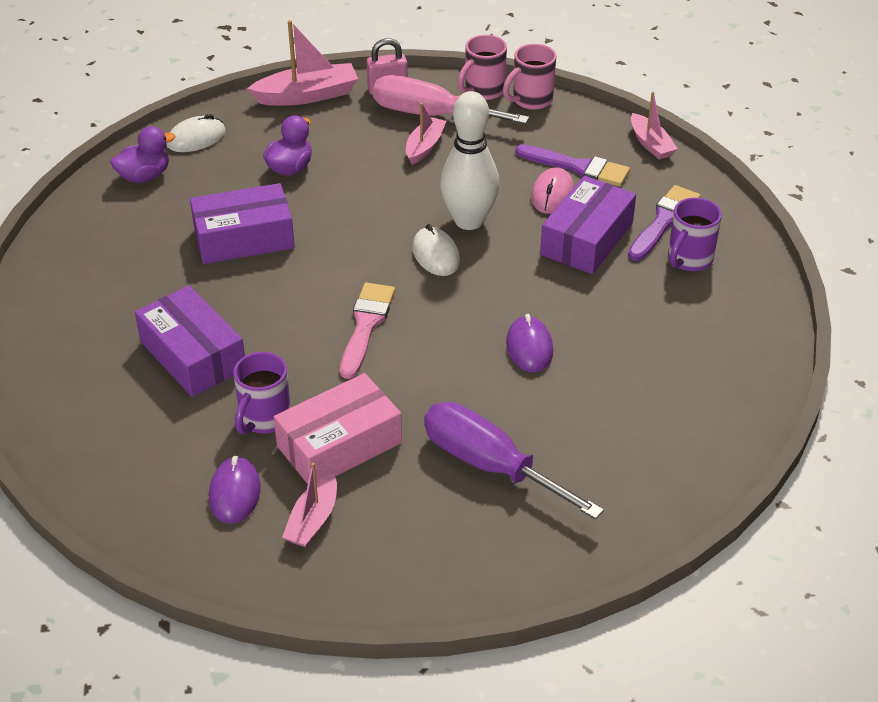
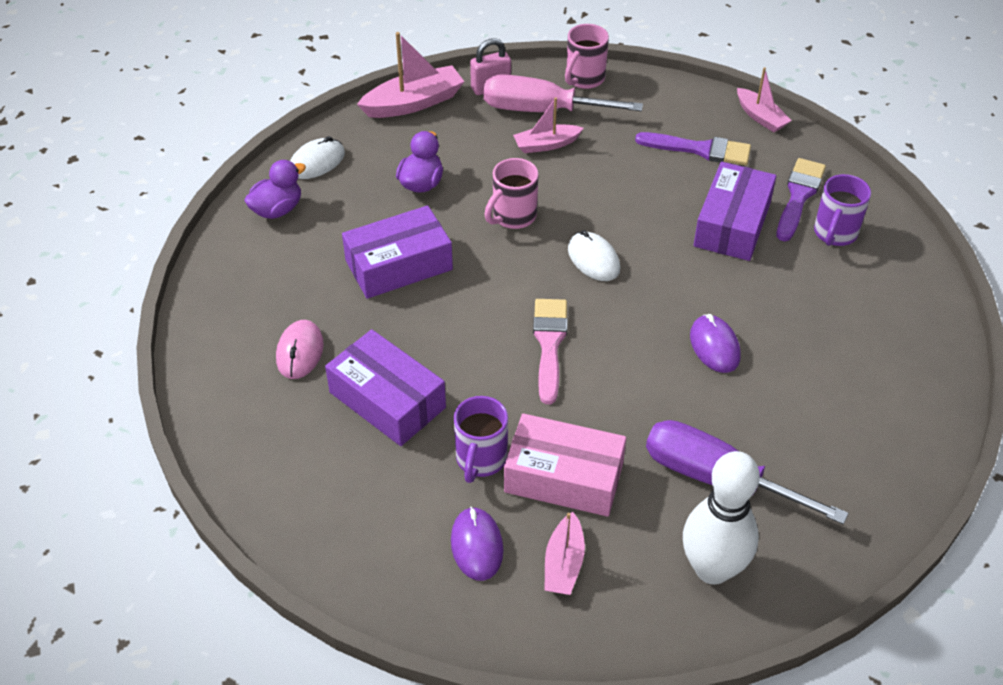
camera: 10 degrees left, 5 degrees up
(339, 444) = (564, 477): pink box -> pink box turned 60 degrees clockwise
(424, 146) = (546, 145): pink boat -> pink boat turned 120 degrees counterclockwise
(469, 221) = (614, 219): white bowling pin -> white bowling pin (712, 569)
(531, 100) = (633, 84): pink mug -> pink mug (513, 217)
(552, 194) = (685, 181): pink mouse -> pink mouse (300, 352)

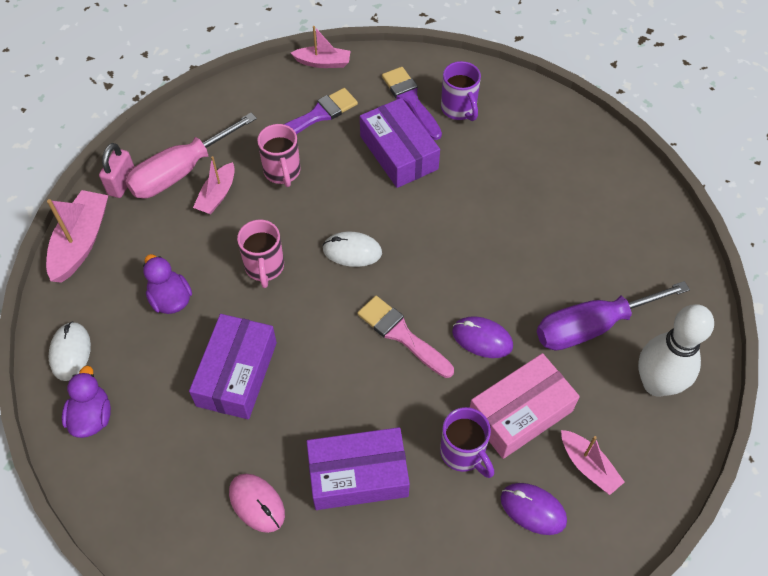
camera: 50 degrees left, 10 degrees up
(584, 79) = (179, 124): pink mug -> pink mug (282, 172)
(714, 346) = (489, 244): purple mouse -> purple mouse (482, 339)

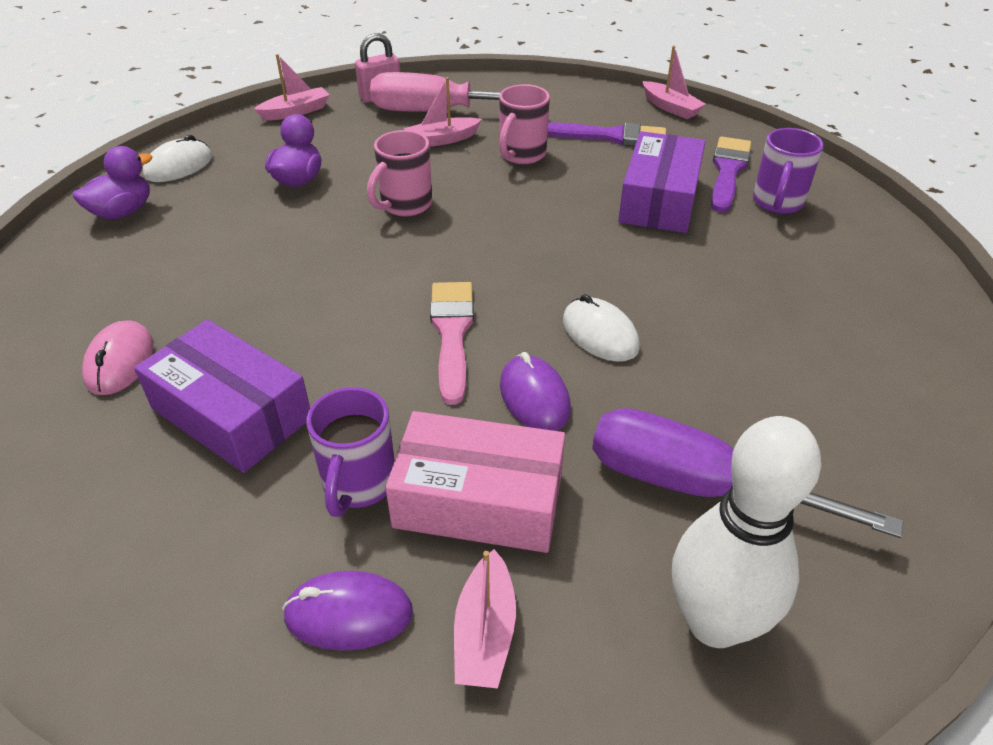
camera: 45 degrees right, 15 degrees down
(81, 242) = (296, 112): pink boat -> pink boat, size x0.63
(237, 374) = (264, 259): purple box -> none
(352, 251) = (502, 241): white mouse -> white mouse (600, 334)
(533, 509) = (348, 614): purple mouse -> purple mouse turned 75 degrees counterclockwise

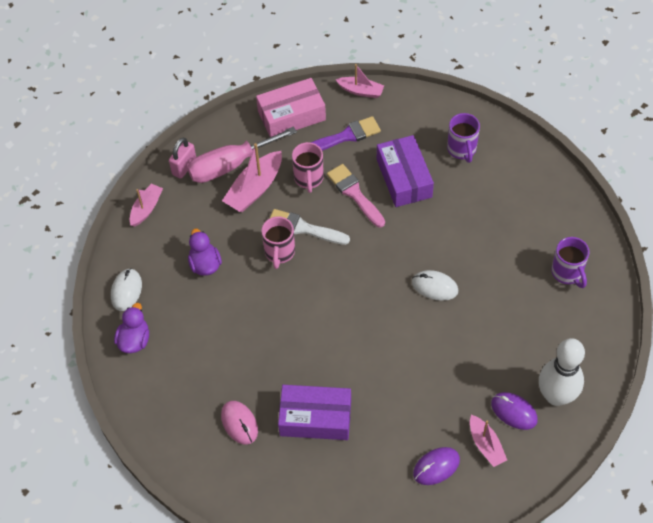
camera: 30 degrees left, 15 degrees up
(358, 484) = (396, 417): purple mug -> purple mug (567, 273)
(441, 140) = (255, 189): pink boat -> pink boat, size x1.59
(452, 333) = (371, 323): pink brush -> pink brush (354, 194)
(463, 195) = (303, 228): none -> white brush
(479, 500) = (445, 397): pink box -> pink box (291, 115)
(534, 397) = (431, 337): purple mouse -> purple mouse (514, 412)
(695, 486) = (519, 343): purple screwdriver -> none
(728, 171) = (424, 135): purple brush -> none

